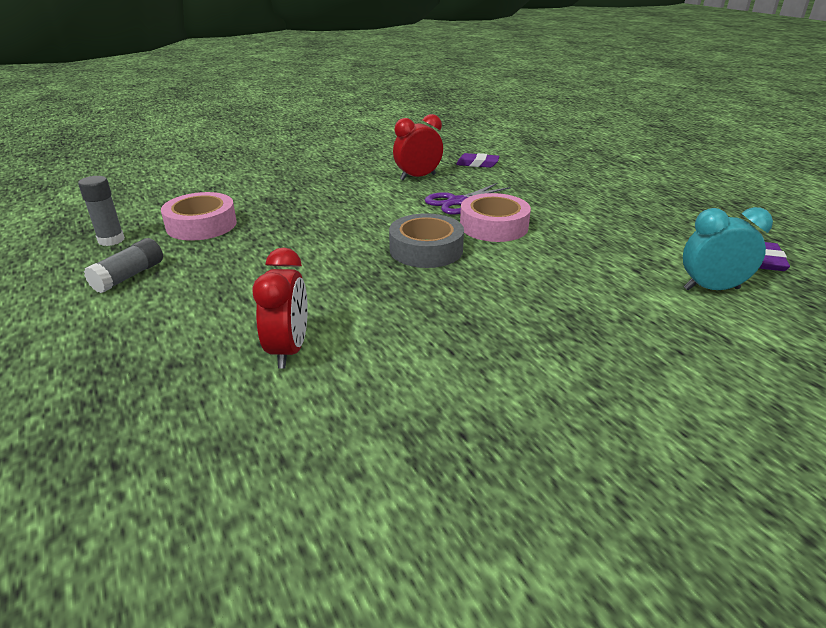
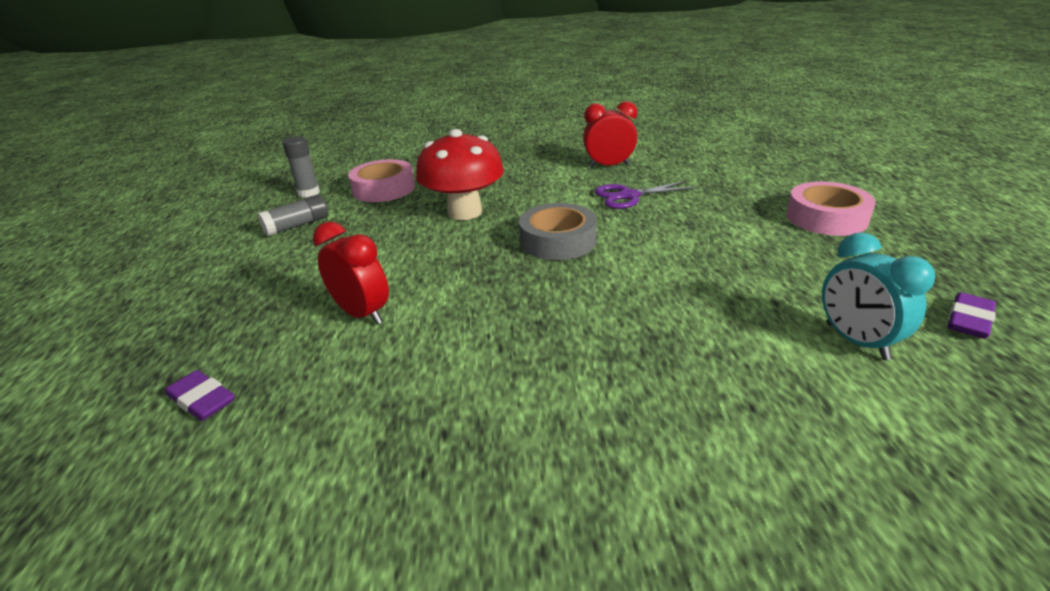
camera: 25 degrees right, 0 degrees up
(289, 350) = (362, 314): red clock -> red clock turned 75 degrees counterclockwise
(312, 236) = (464, 212): none -> red mushroom
(477, 164) = (683, 158): purple eraser -> purple eraser (202, 400)
(493, 226) = (647, 226): pink tape -> pink tape (826, 218)
(711, 289) = (856, 341): turquoise clock -> turquoise clock turned 135 degrees counterclockwise

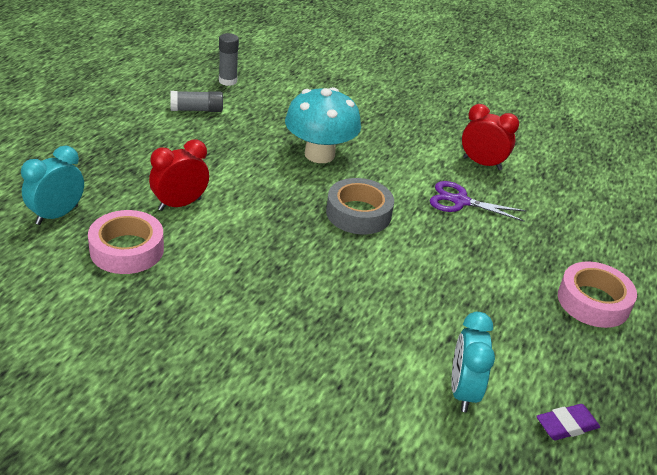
camera: 25 degrees right, 5 degrees up
(202, 400) = (57, 215): purple eraser -> turquoise clock
(362, 314) = (180, 204): red clock -> red clock turned 105 degrees counterclockwise
(384, 189) = (283, 102): pink tape -> pink tape (127, 249)
(464, 212) = (319, 154): red mushroom -> turquoise mushroom

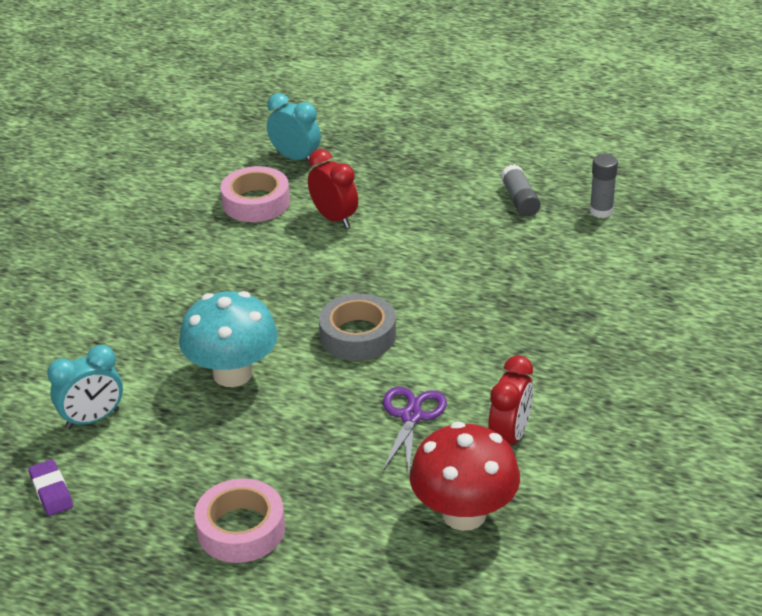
camera: 90 degrees right, 0 degrees up
(319, 154) = (467, 297): turquoise mushroom -> turquoise mushroom (232, 373)
(463, 391) = (92, 419): turquoise clock -> turquoise clock turned 150 degrees clockwise
(559, 194) = (464, 514): none -> red mushroom

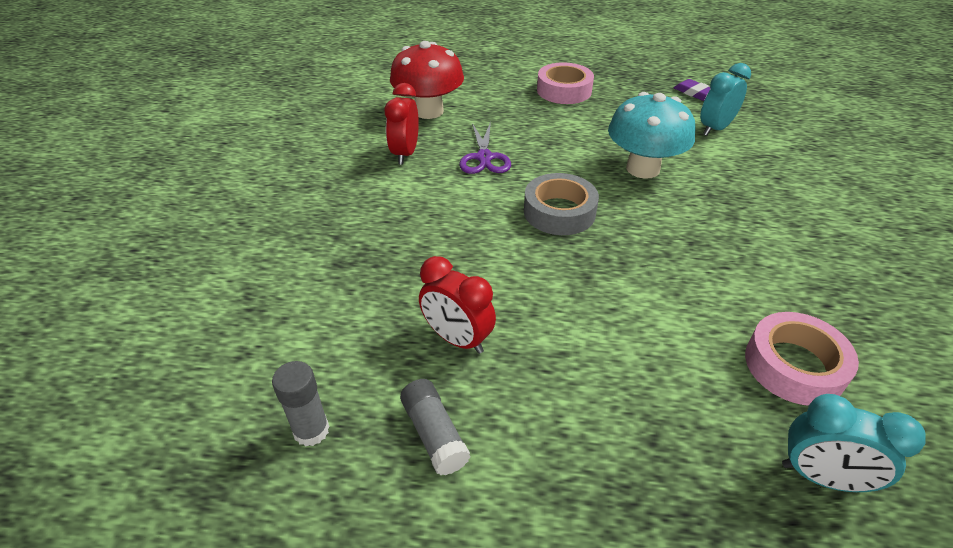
camera: 165 degrees right, 5 degrees up
(334, 218) = (673, 353): red clock -> red clock (457, 339)

